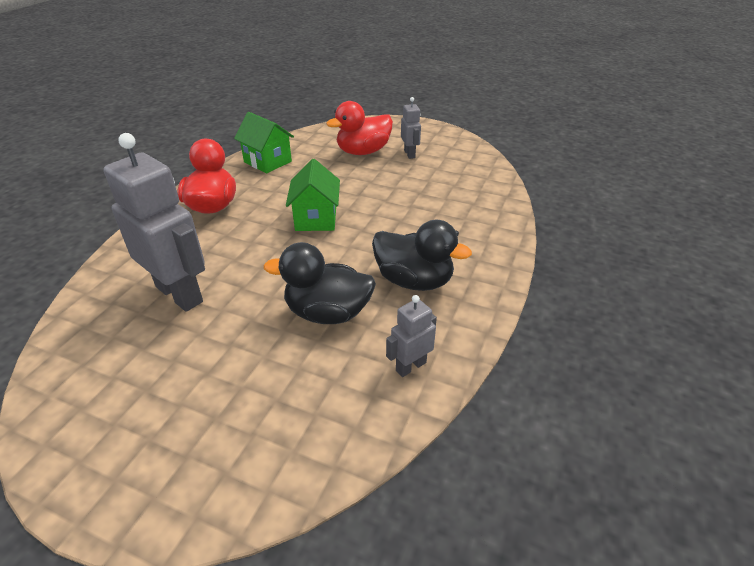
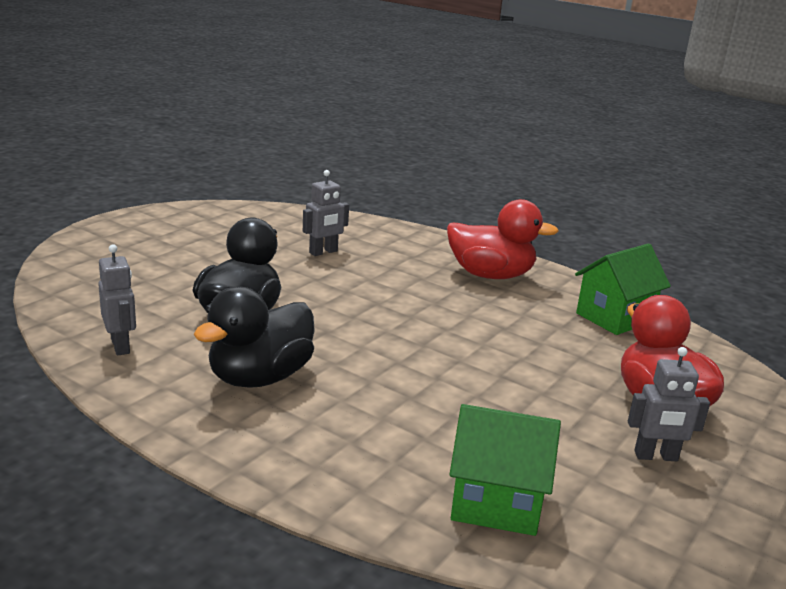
camera: 100 degrees right, 15 degrees down
(180, 294) = (323, 252): grey robot -> grey robot, size x0.49
(316, 219) = (439, 333): green house -> green house (496, 503)

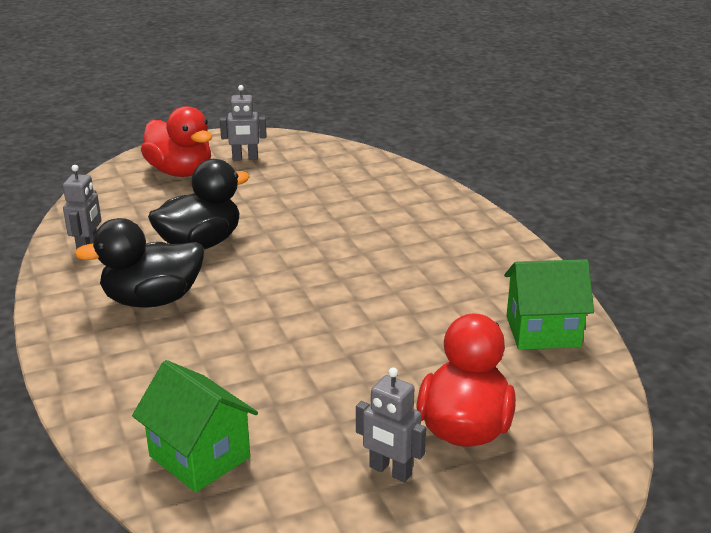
camera: 35 degrees right, 5 degrees up
(323, 252) = (338, 200): grey robot -> grey robot (245, 158)
(490, 275) = (470, 257): red duck -> red duck (180, 172)

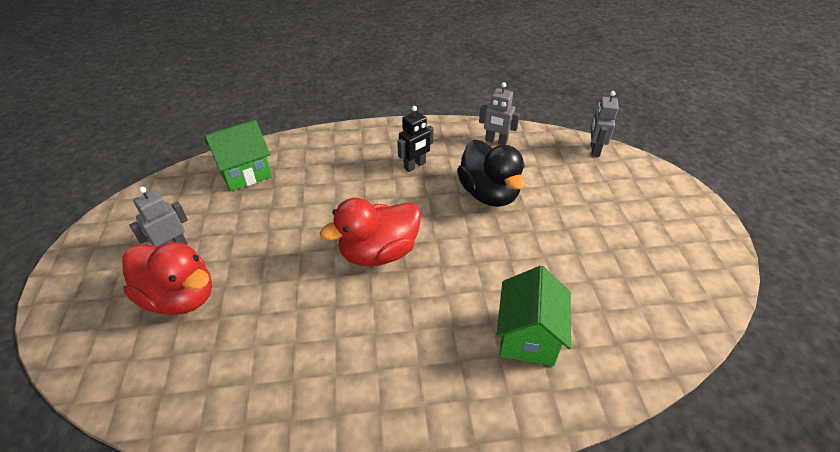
camera: 105 degrees right, 15 degrees up
(152, 300) = (415, 166): black duck -> black robot
(180, 172) = (627, 193): red duck -> red duck (379, 252)
(245, 158) = (662, 239): grey robot -> grey robot (594, 150)
(543, 331) = (255, 400): green house -> green house (528, 336)

